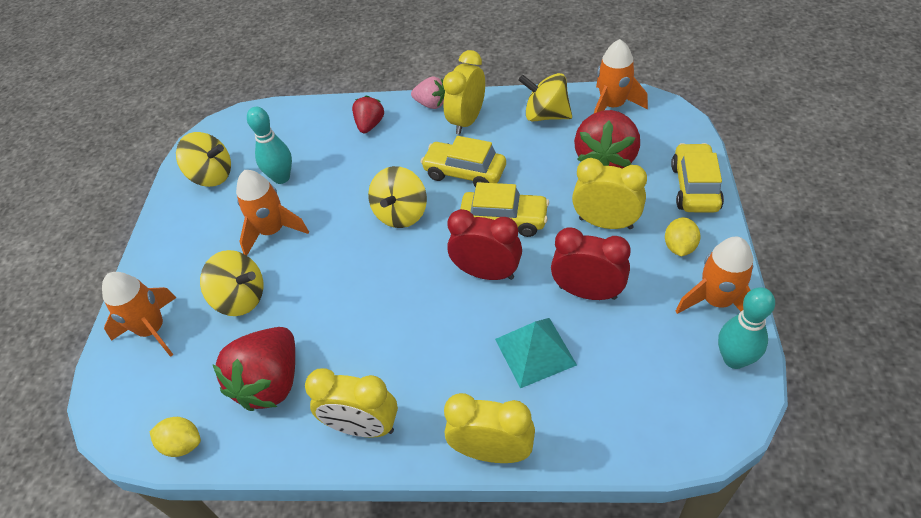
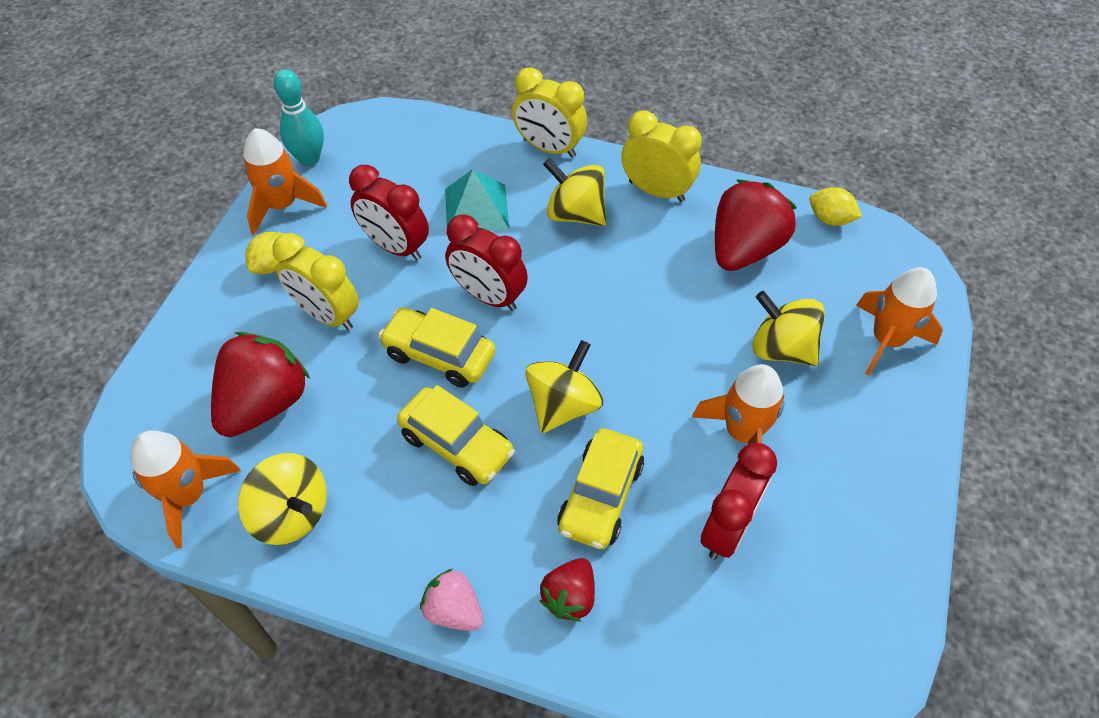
camera: 170 degrees left, 5 degrees up
(212, 176) = (844, 573): yellow spinning top -> yellow spinning top (575, 214)
(281, 178) = (727, 528): turquoise bowling pin -> red clock
(467, 121) = (412, 547): yellow clock -> none
(695, 187) = (196, 328): yellow car -> yellow car (600, 496)

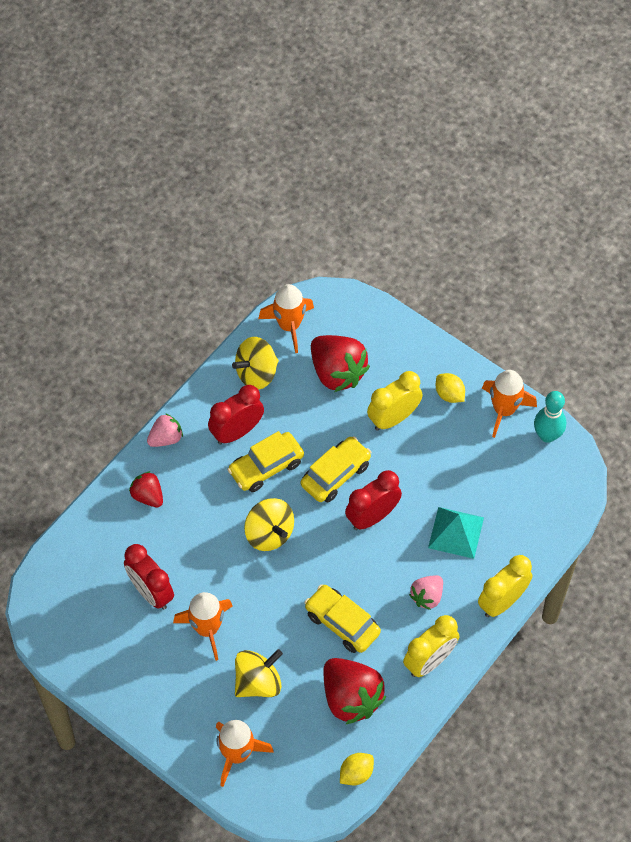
camera: 110 degrees right, 5 degrees up
(395, 247) = (438, 471): red clock -> red clock (237, 432)
(575, 214) = (427, 596): yellow spinning top -> pink strawberry
(600, 496) = (199, 532): yellow car -> yellow car (342, 623)

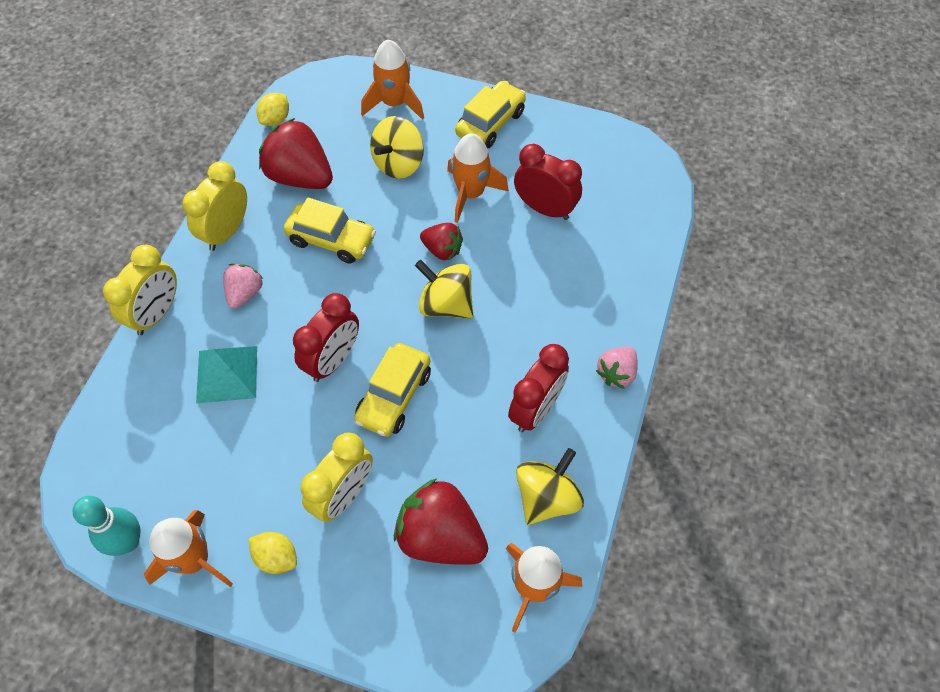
camera: 160 degrees right, 0 degrees up
(148, 496) = (600, 301): red strawberry -> red strawberry (442, 250)
(266, 467) = (481, 378): yellow car -> yellow car (490, 123)

